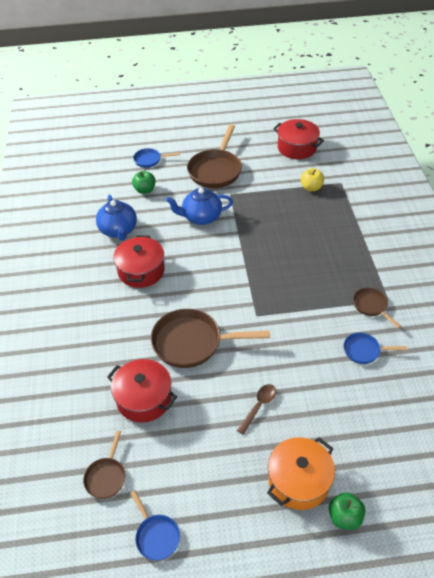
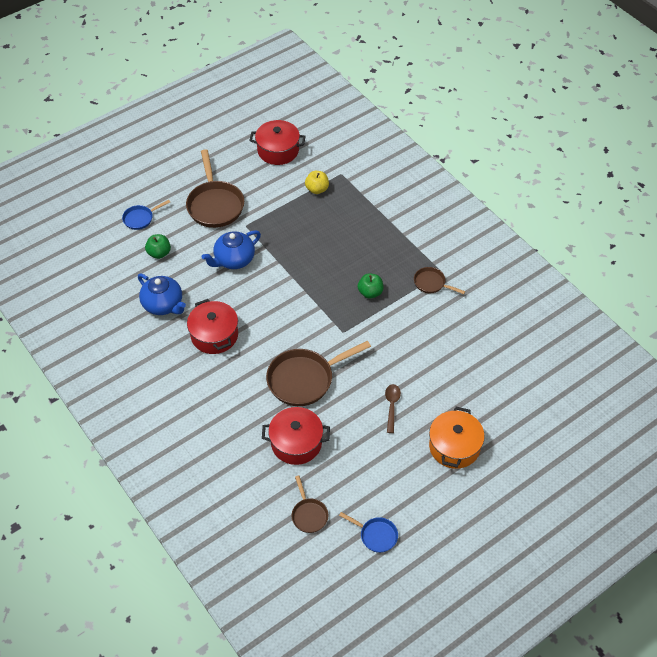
camera: 30 degrees left, 5 degrees up
(344, 517) = (500, 456): green apple -> green apple (370, 292)
(364, 351) = (446, 324): blue pan -> none

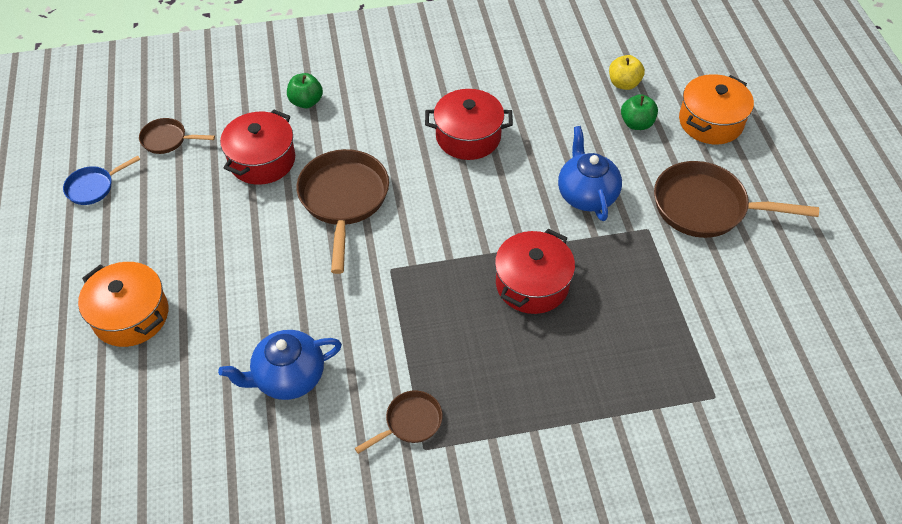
camera: 115 degrees right, 0 degrees up
(140, 218) = (710, 122): blue pan -> orange pot
(163, 305) = (544, 104): blue teapot -> blue teapot (288, 377)
(278, 150) = (804, 326): red pot -> red pot (532, 284)
(317, 189) = (690, 347): yellow apple -> yellow apple (624, 84)
(370, 292) = (439, 330): green apple -> green apple (306, 102)
(391, 406) = (240, 274): brown spoon -> none

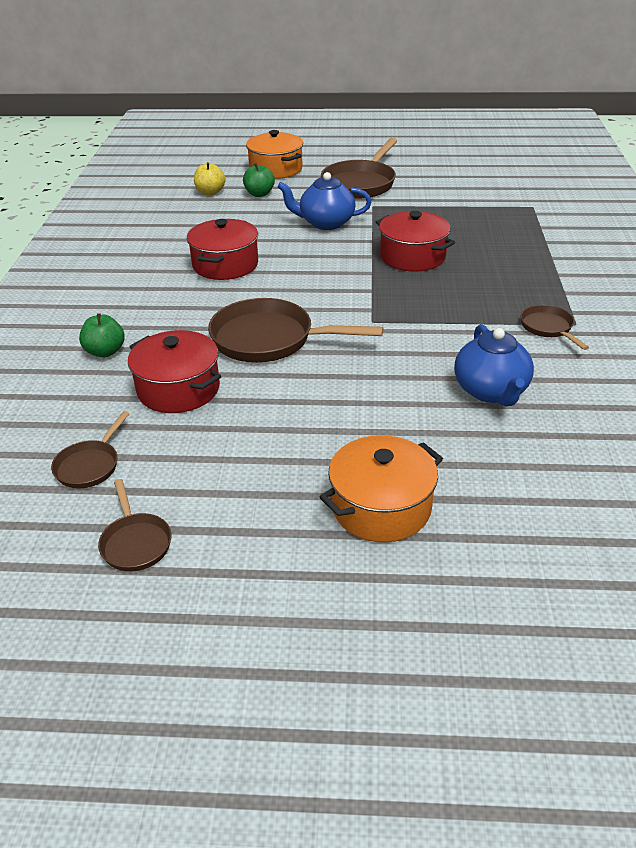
camera: 75 degrees left, 15 degrees down
(93, 187) = (135, 543): blue pan -> brown pan

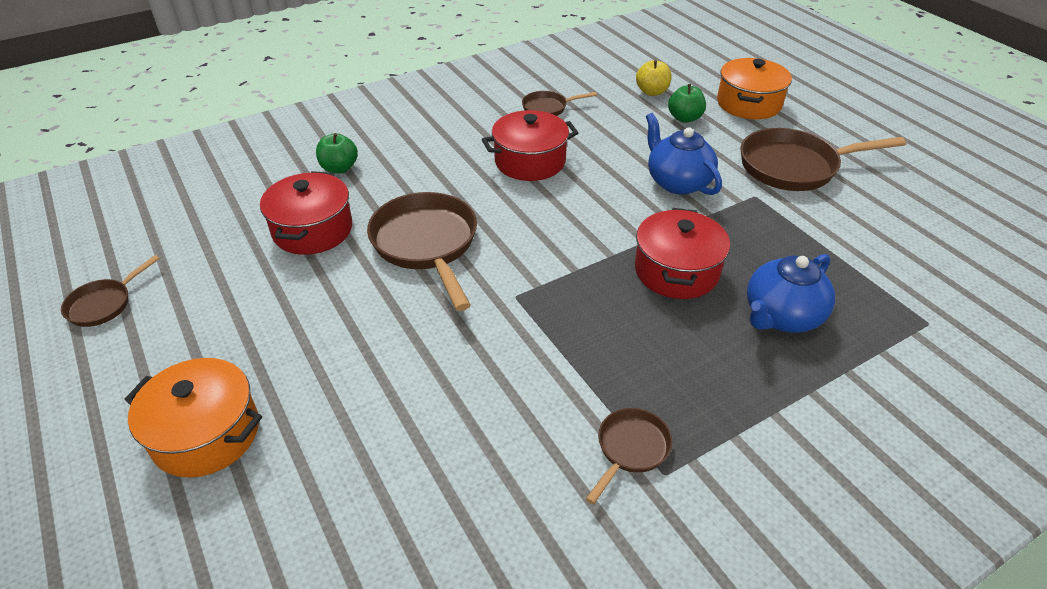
camera: 55 degrees right, 5 degrees up
(90, 466) = (186, 236): brown pan -> brown pan (547, 108)
(491, 391) = (452, 444): blue teapot -> blue teapot (781, 316)

